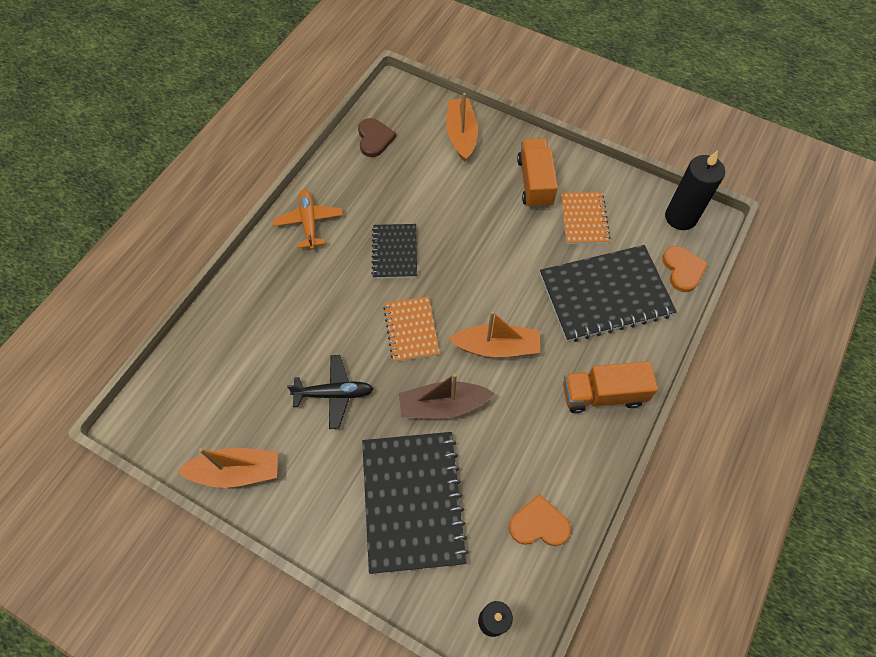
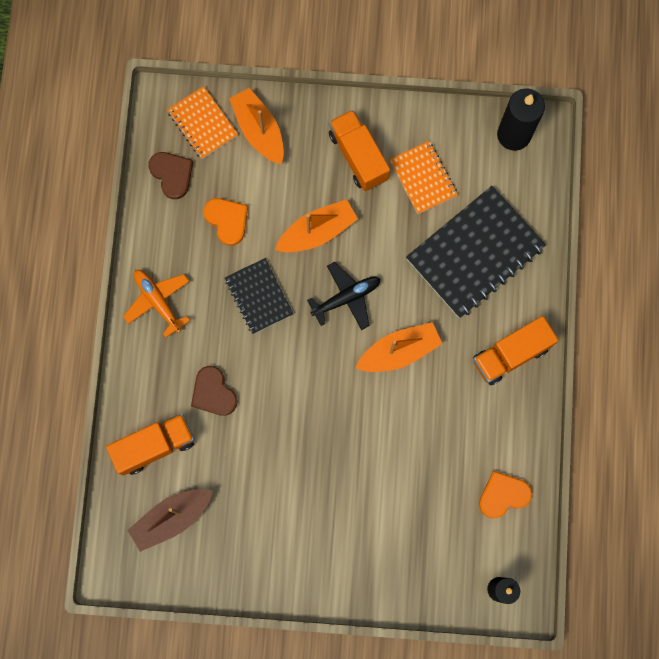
camera: 25 degrees left, 15 degrees up
(236, 471) = (229, 571): orange boat -> orange boat (317, 232)
(237, 332) = (154, 446): none -> orange truck
(313, 311) = (213, 393): none -> brown heart
(334, 394) = (276, 463): black plane -> black plane (346, 298)
(411, 330) = (314, 370): orange notebook -> orange notebook (202, 124)
(412, 501) = (391, 525): black notebook -> none
(443, 405) = (377, 429): brown boat -> brown boat (171, 518)
(683, 269) = (535, 193): orange heart -> orange heart (227, 220)

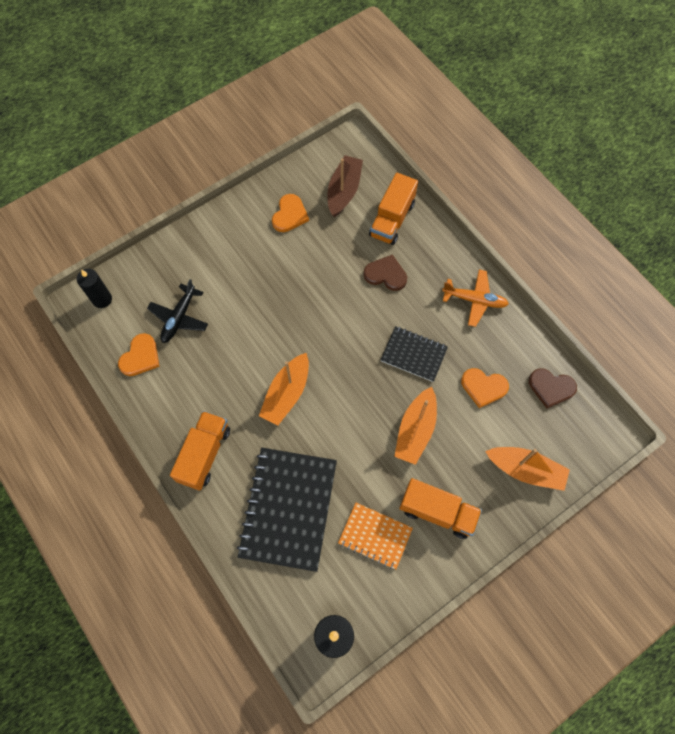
camera: 140 degrees right, 10 degrees down
(202, 124) = (568, 441): orange notebook -> none
(248, 535) = (290, 215): none -> orange heart
(346, 298) = (354, 401): black plane -> black plane (179, 318)

